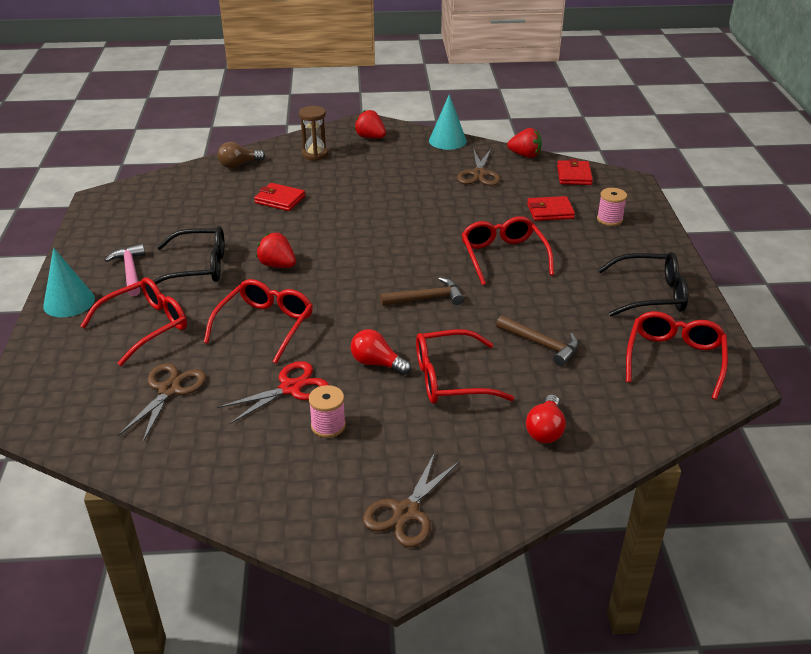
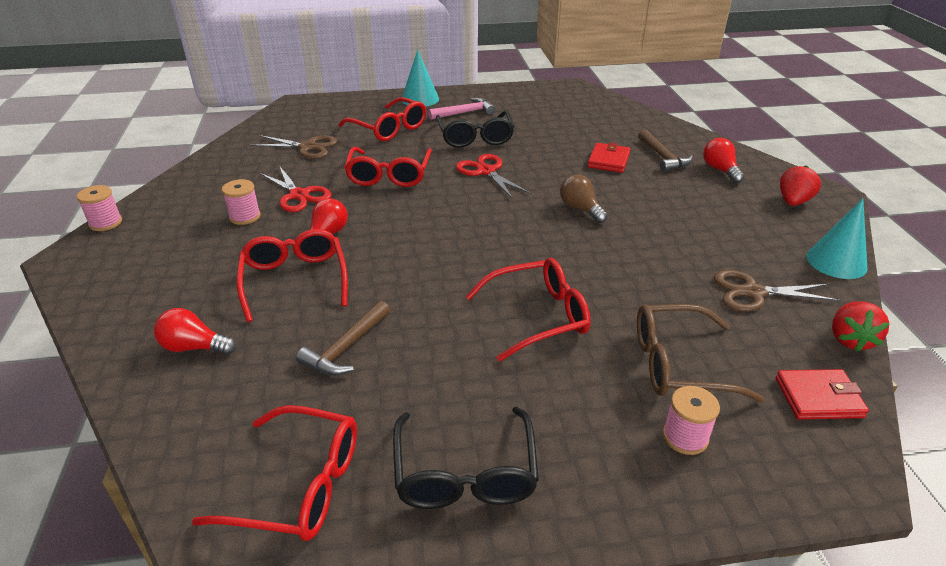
camera: 85 degrees right, 0 degrees up
(239, 165) = (667, 133): brown light bulb -> brown light bulb (580, 209)
(265, 325) = (389, 175): red glasses -> red glasses turned 75 degrees clockwise
(277, 265) = (486, 171): red strawberry -> red scissors
(315, 154) = (720, 170): brown hourglass -> red light bulb
(316, 551) = (105, 223): none -> pink spool
(405, 512) = (122, 261): brown scissors -> none
(426, 298) = (437, 259): brown hammer -> brown hammer (663, 157)
(550, 211) = (678, 364): red wallet -> brown glasses

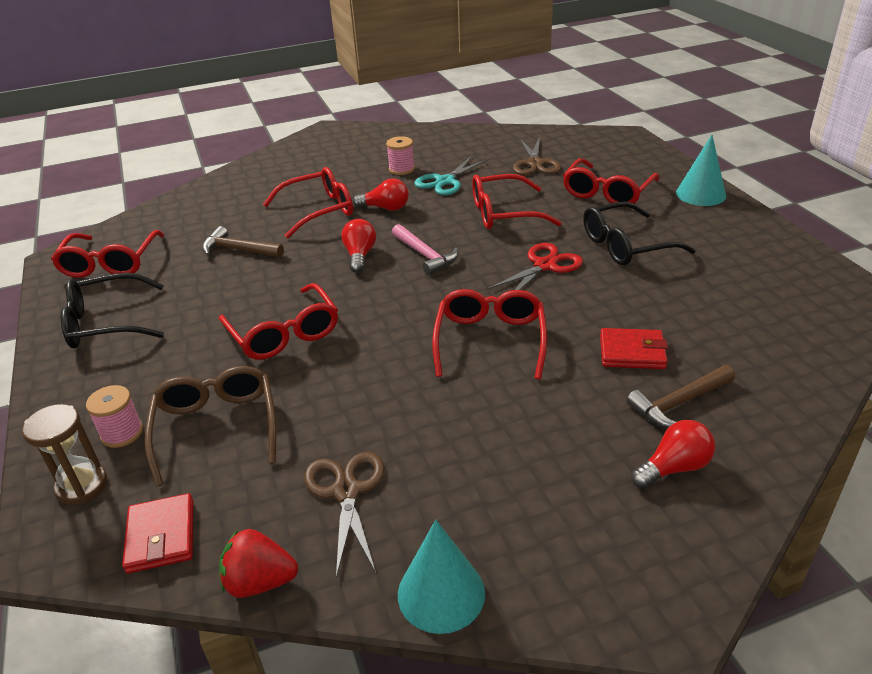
camera: 80 degrees right, 0 degrees up
(105, 223) = (375, 127): pink spool -> none
(194, 347) = (238, 196): red light bulb -> red light bulb (360, 256)
(299, 195) = (445, 181): red scissors -> turquoise scissors
(465, 113) = (688, 228): pink hammer -> pink hammer (425, 255)
(580, 209) = (490, 340): brown light bulb -> red glasses
(765, 464) = (82, 486): none -> brown hourglass
(793, 201) = (611, 556): red strawberry -> none

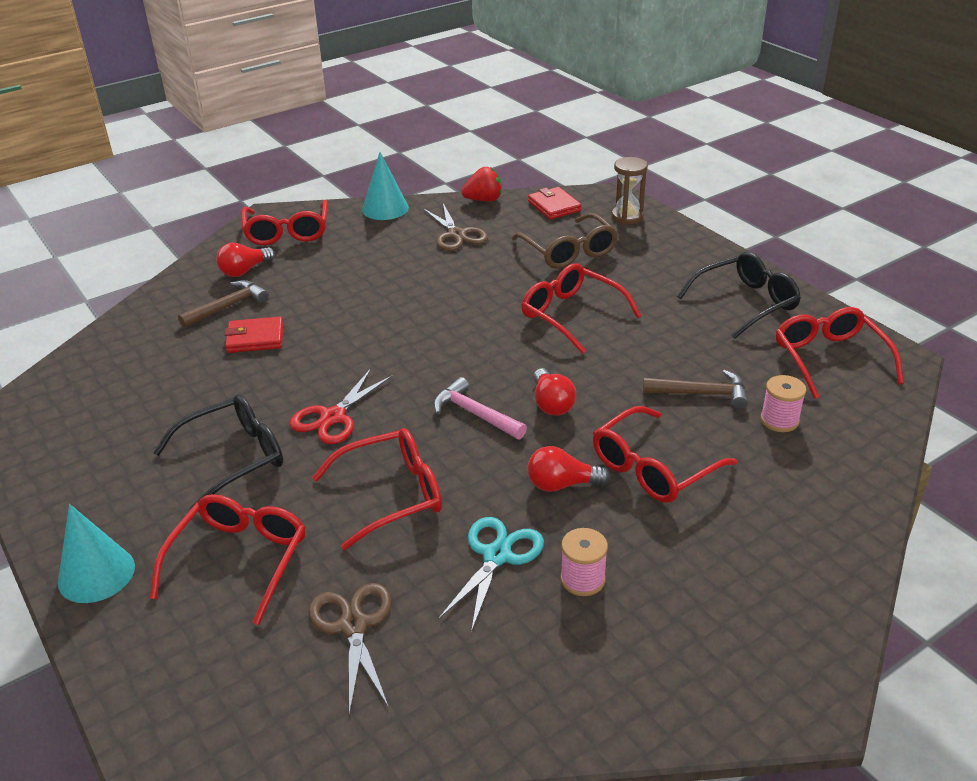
camera: 165 degrees right, 0 degrees up
(122, 433) = (633, 240): pink spool -> pink spool (779, 420)
(490, 340) = (381, 332): red glasses -> red glasses (287, 232)

